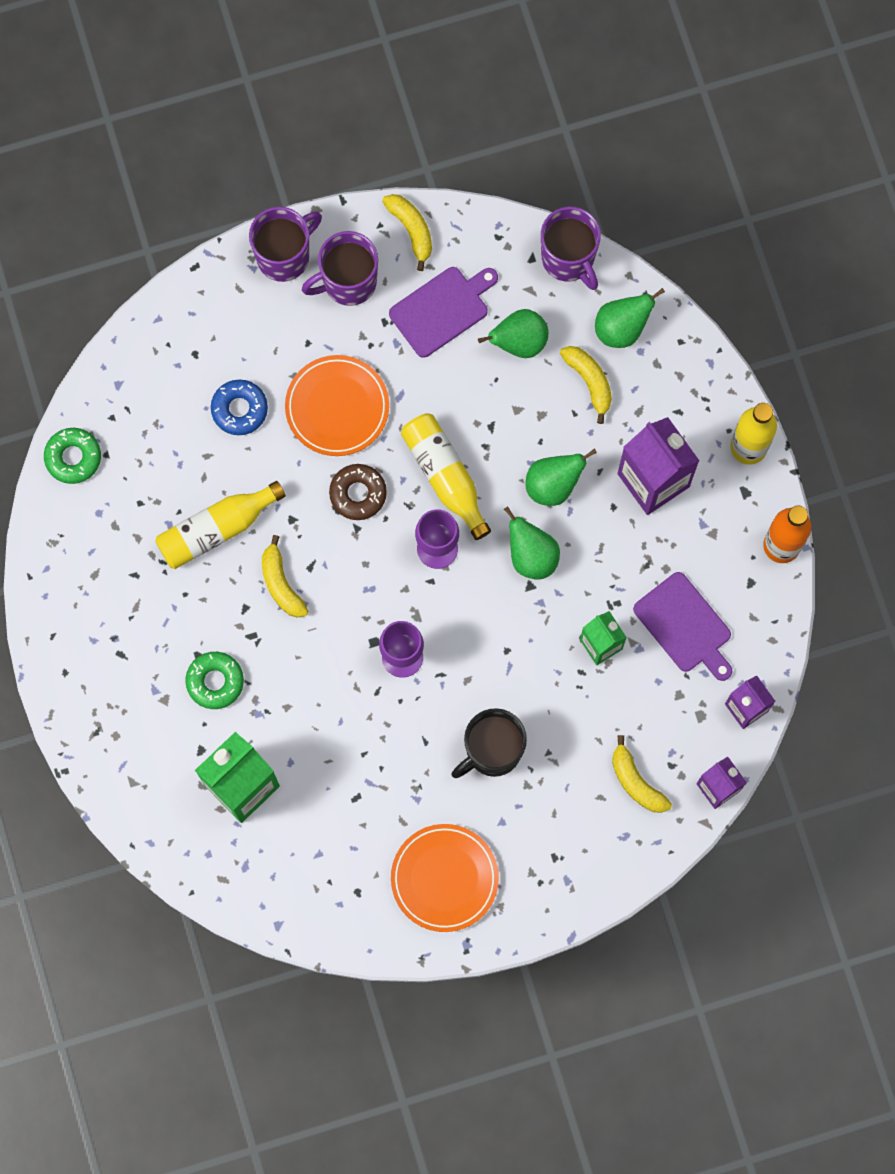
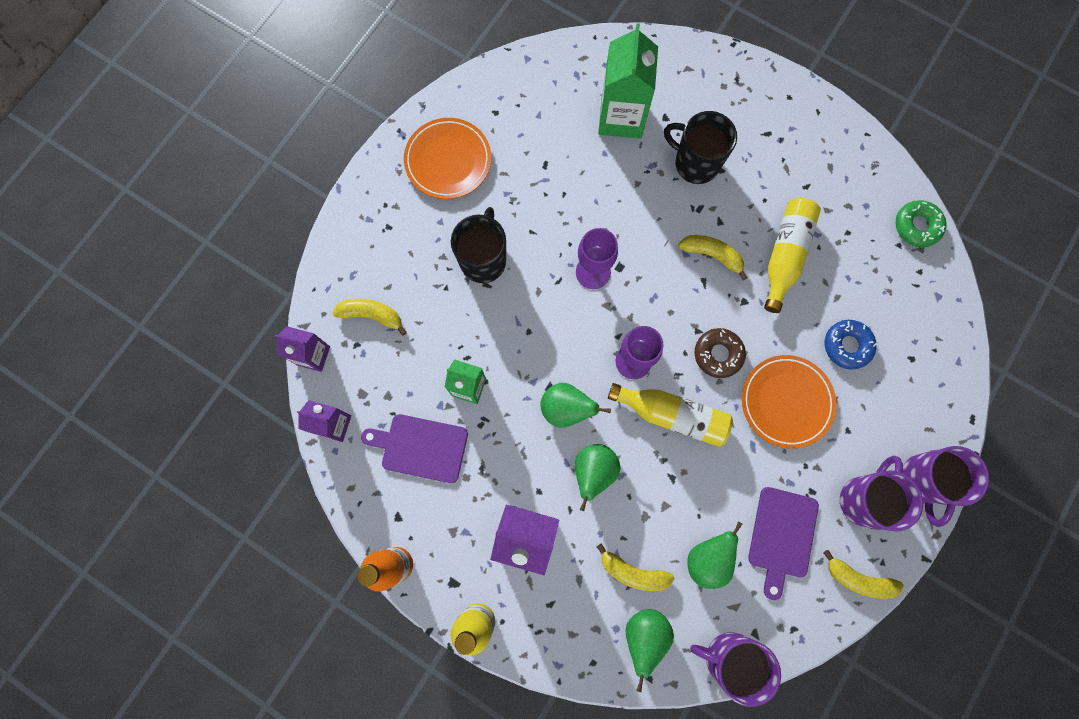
camera: 140 degrees right, 0 degrees up
(215, 681) = (695, 163): green donut -> black mug

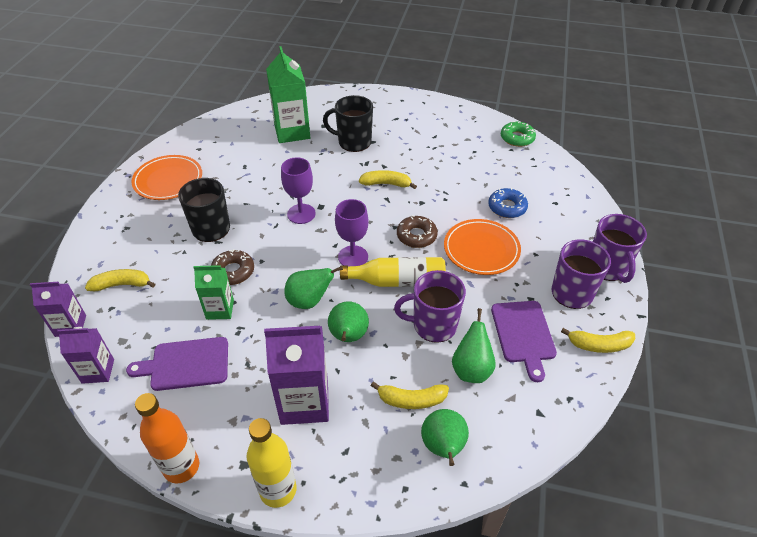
camera: 20 degrees left, 30 degrees down
(494, 337) = (233, 271): none -> brown donut
(729, 658) = (527, 440): purple mug -> purple mug (433, 325)
(785, 255) = (438, 172): yellow bottle -> none

